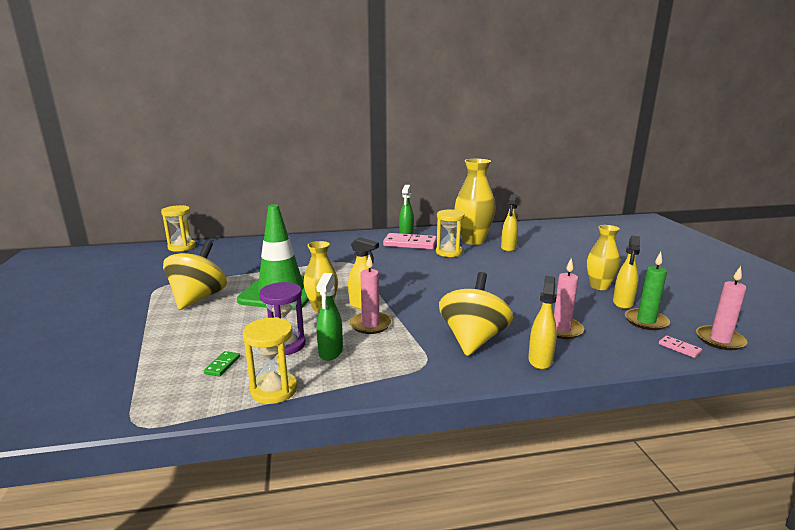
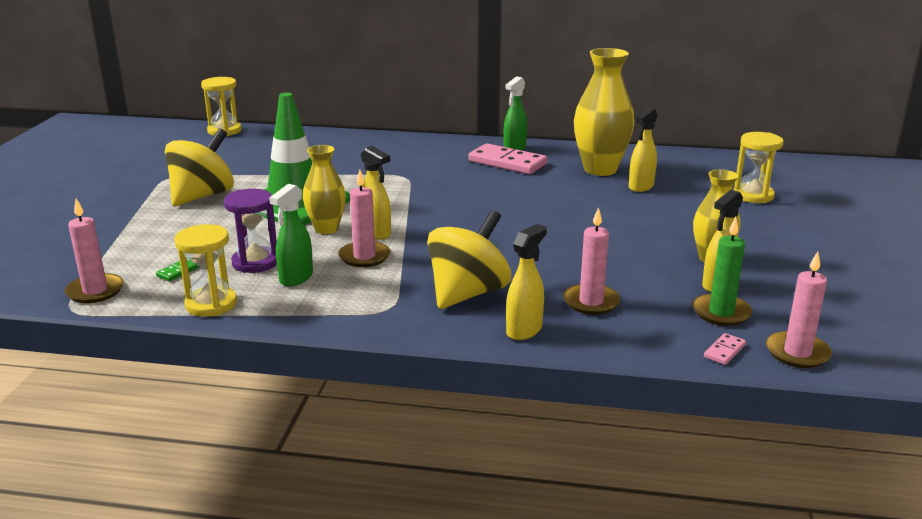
camera: 20 degrees right, 5 degrees up
(151, 400) = (95, 291): none -> pink candle
(449, 252) = (548, 182): yellow hourglass -> yellow hourglass (753, 195)
(679, 348) = (724, 351): pink domino -> pink domino turned 60 degrees clockwise

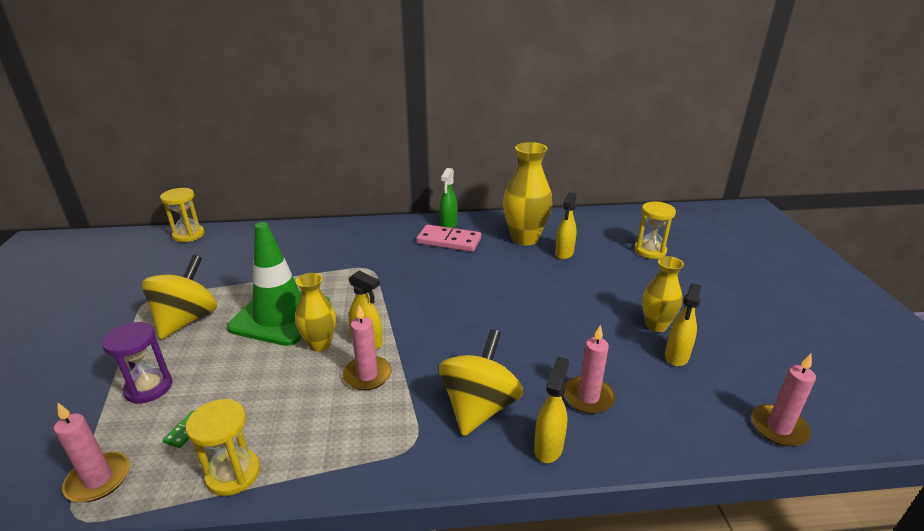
camera: 15 degrees left, 5 degrees up
(255, 262) = (264, 402): purple hourglass -> purple hourglass (148, 388)
(296, 278) = (311, 417): green spray bottle -> none
(721, 312) = (696, 389): green candle -> none
(724, 351) = (723, 438): pink domino -> none

